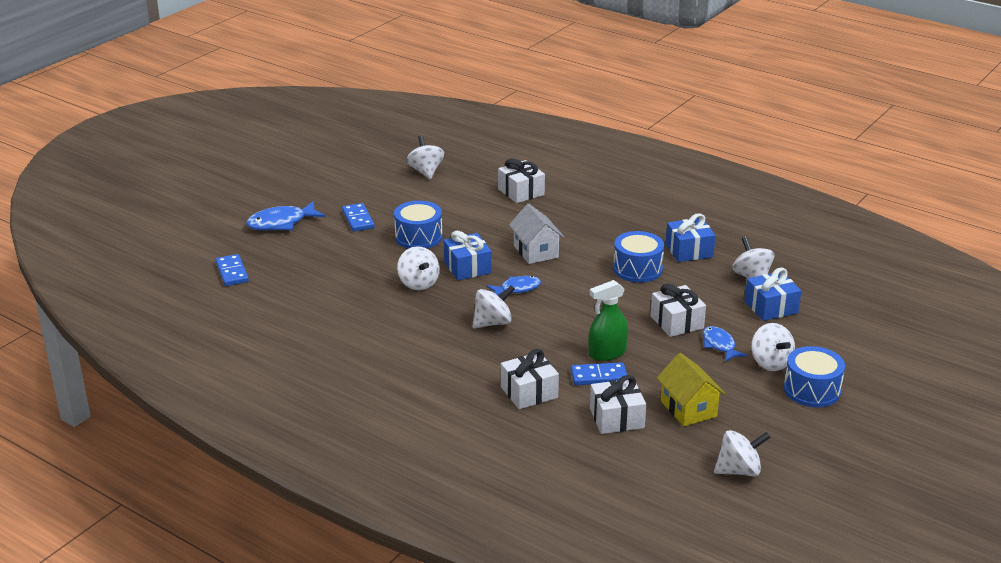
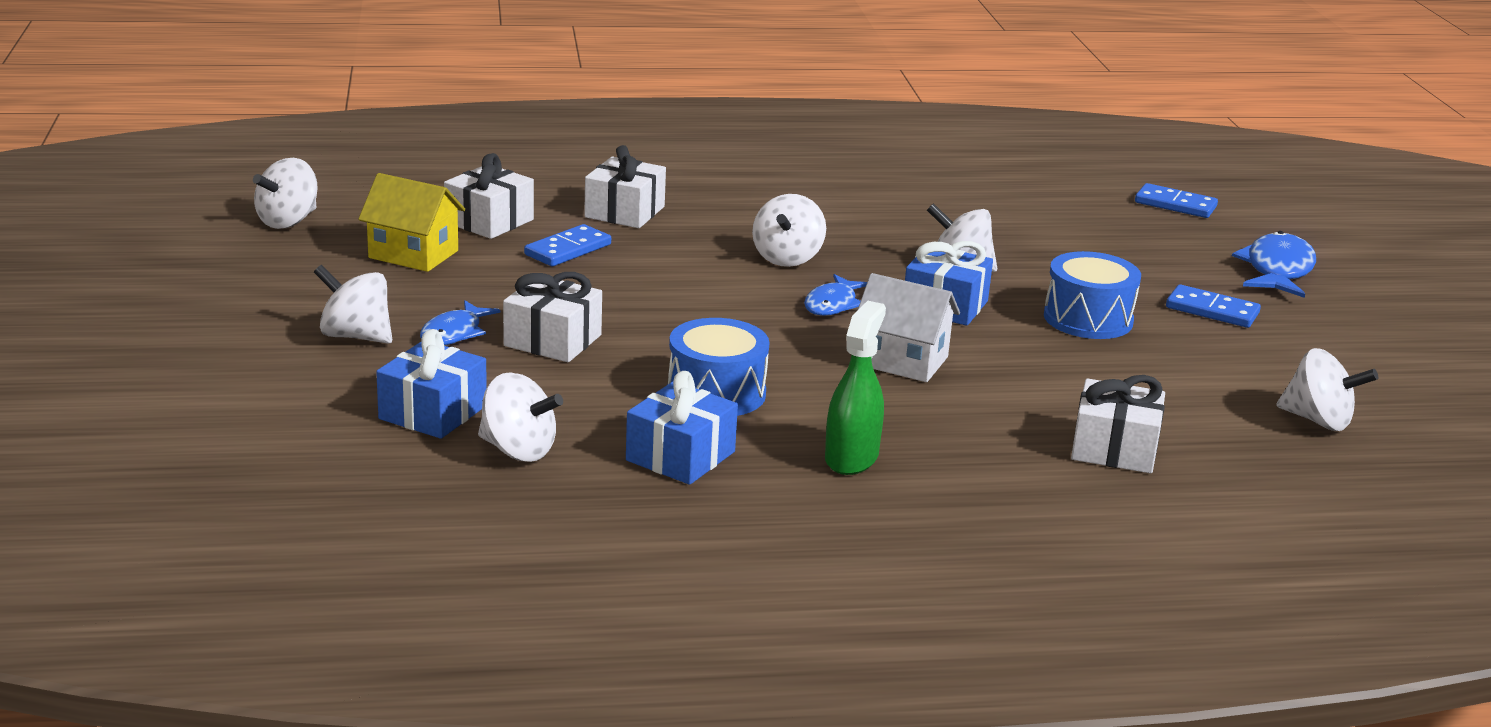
camera: 135 degrees right, 5 degrees down
(607, 353) = (594, 275): green spray bottle -> green spray bottle (851, 457)
(719, 345) = (454, 333): blue fish -> blue fish turned 90 degrees clockwise
(812, 390) = (264, 323): blue drum -> none

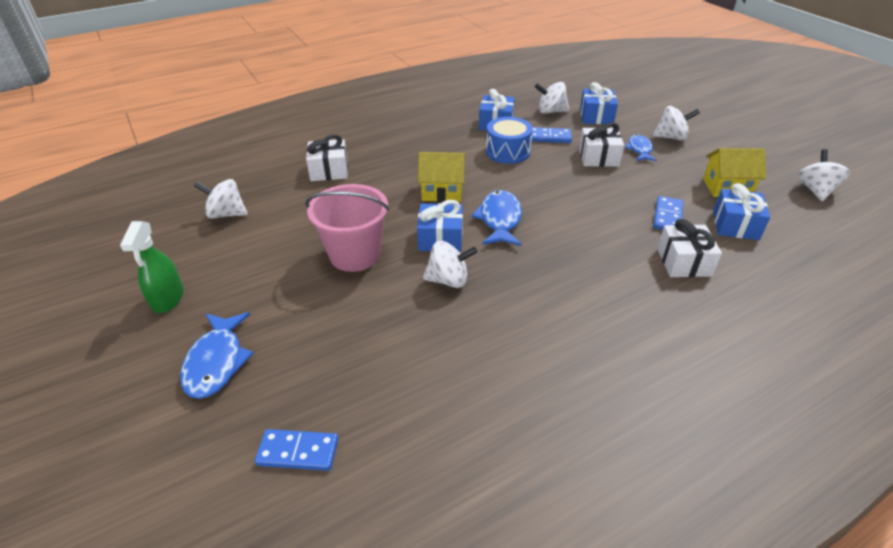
camera: 160 degrees right, 15 degrees up
(489, 221) = (735, 225): white gift -> blue gift
(787, 258) = (553, 251): white spinning top -> none
(832, 304) = (500, 220): blue fish -> blue fish, size x1.55
(851, 457) = (435, 139): green spray bottle -> green spray bottle (168, 298)
(902, 361) = (442, 192): white house -> yellow house
(1088, 319) = (355, 255): blue drum -> pink bucket
(1212, 310) = (275, 290): blue domino -> blue domino (549, 137)

